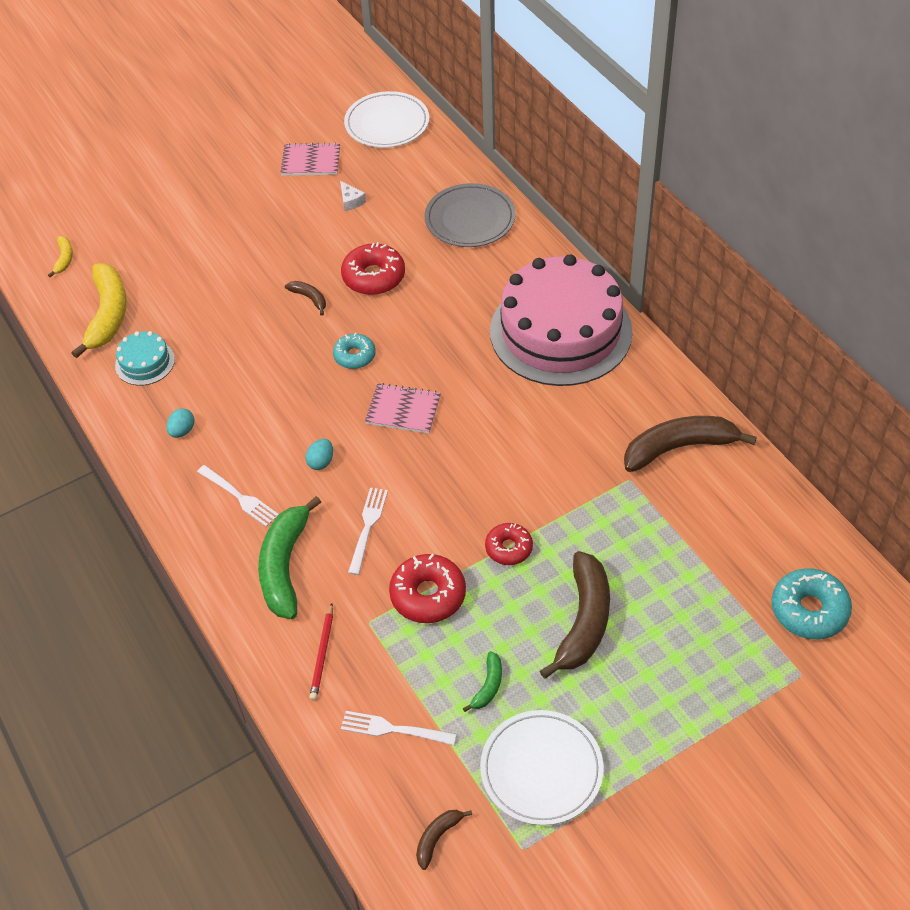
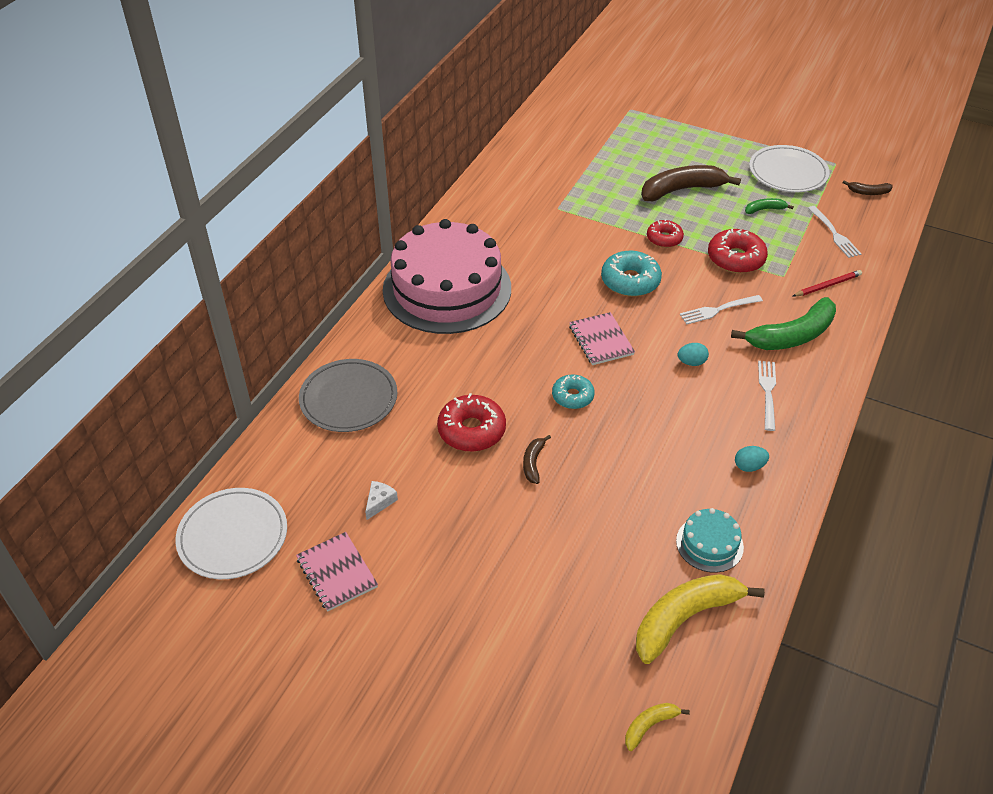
camera: 125 degrees left, 5 degrees down
(679, 448) = (511, 196): brown banana -> none
(809, 610) = (586, 117): turquoise donut -> turquoise donut (630, 281)

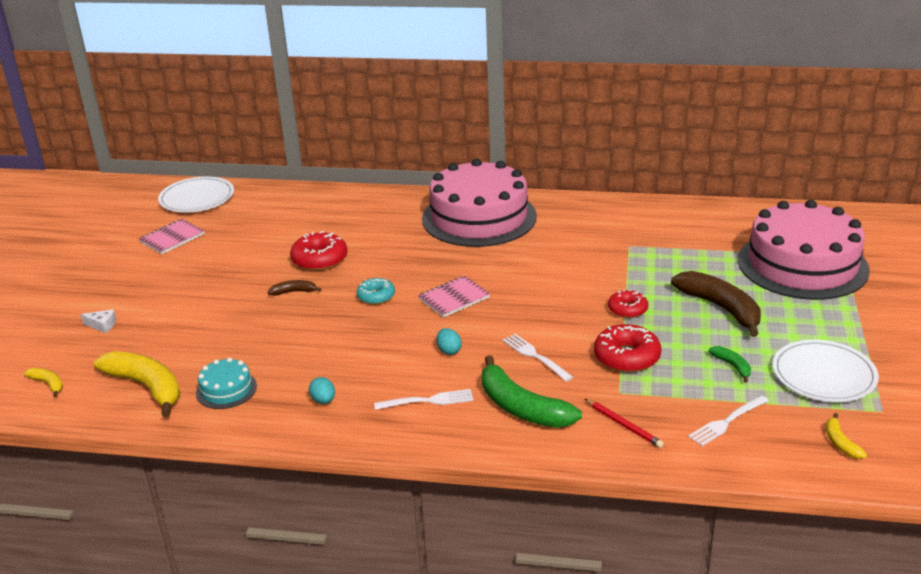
camera: 75 degrees right, 15 degrees down
(348, 398) = (334, 206): grey plate -> none
(379, 502) = (237, 239): white cheese -> white cheese (102, 325)
(630, 281) = (547, 300): turquoise donut -> none
(634, 131) = (802, 264): none -> pink cake
(868, 192) = (840, 443): brown banana -> yellow banana

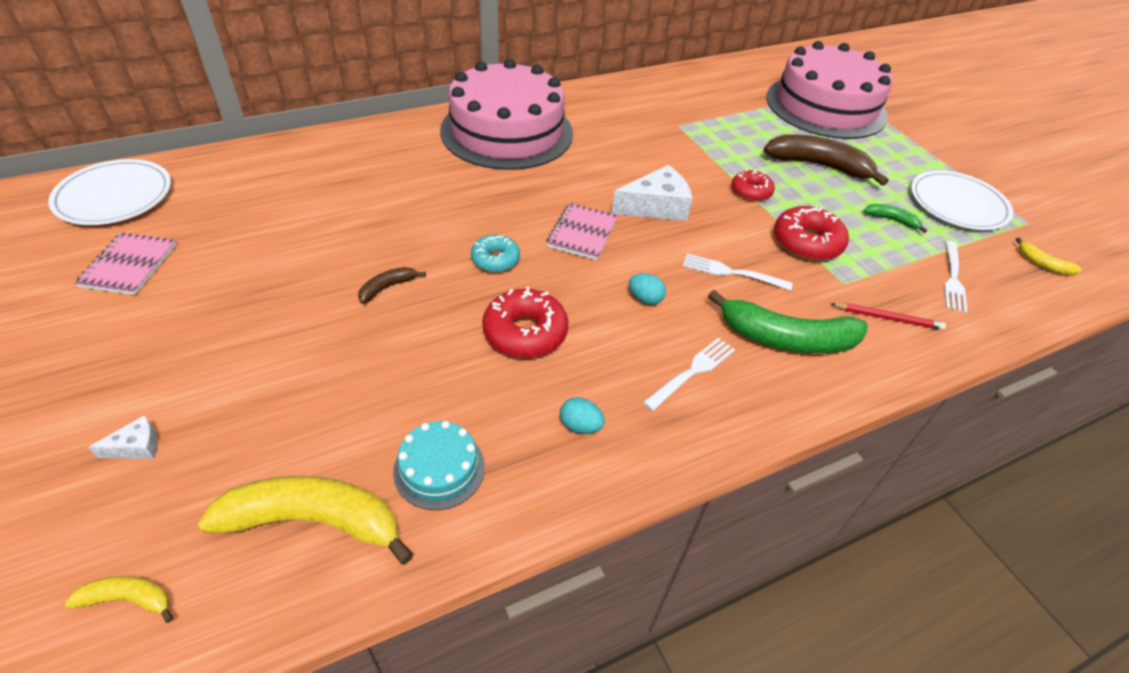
camera: 40 degrees left, 15 degrees up
(319, 259) = (377, 233): red donut -> red donut (525, 332)
(532, 297) = (656, 206): none -> white cheese

